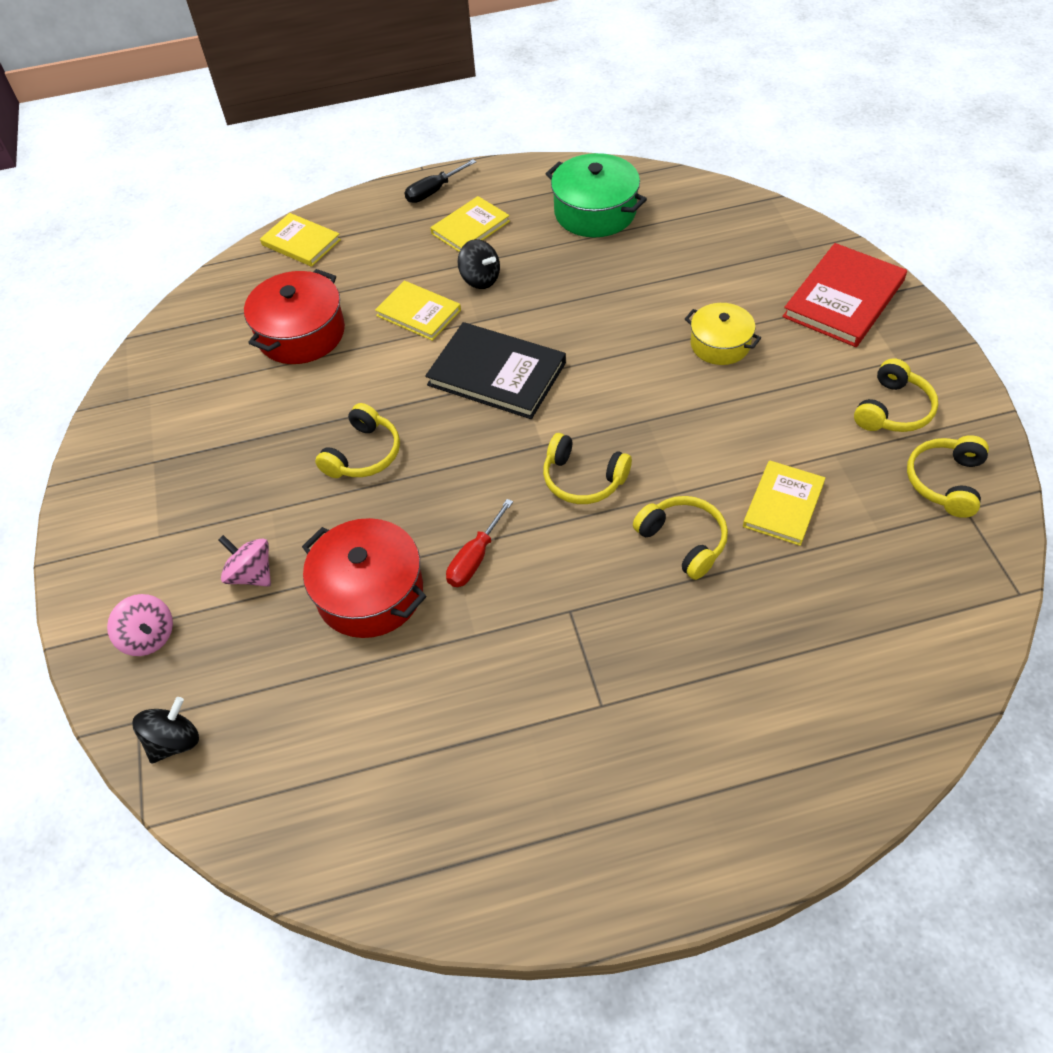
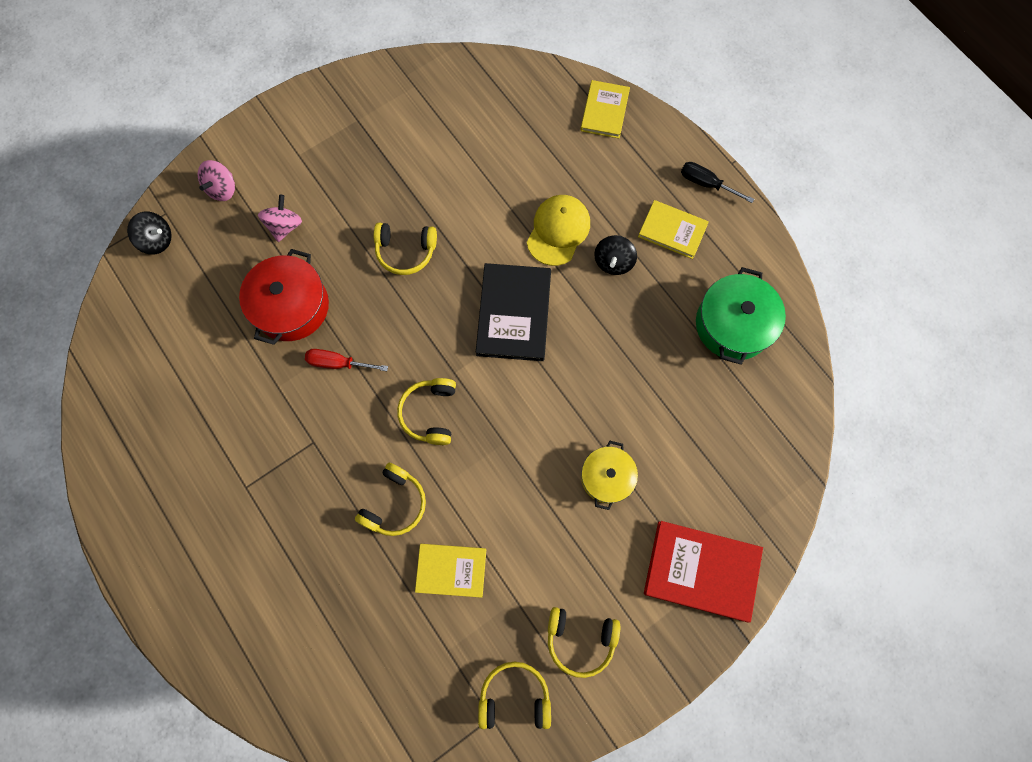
camera: 65 degrees right, 20 degrees up
(301, 333) = (506, 157): red pot -> none
(418, 313) = (558, 231): yellow book -> yellow cap

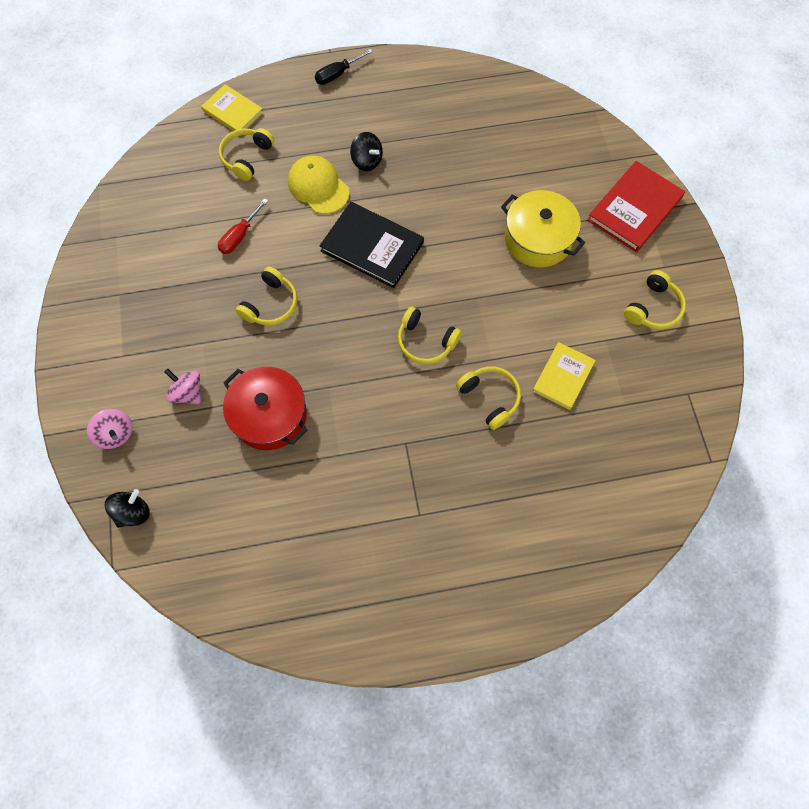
camera: 65 degrees left, 5 degrees down
(338, 363) = (344, 396): red screwdriver -> red screwdriver (240, 236)
(514, 696) = (678, 370): yellow headphones -> yellow headphones (246, 157)
(606, 477) = (538, 239): yellow pot -> yellow pot, size x1.55
(672, 231) = (363, 112): yellow book -> none
(733, 324) = (460, 108): green pot -> none

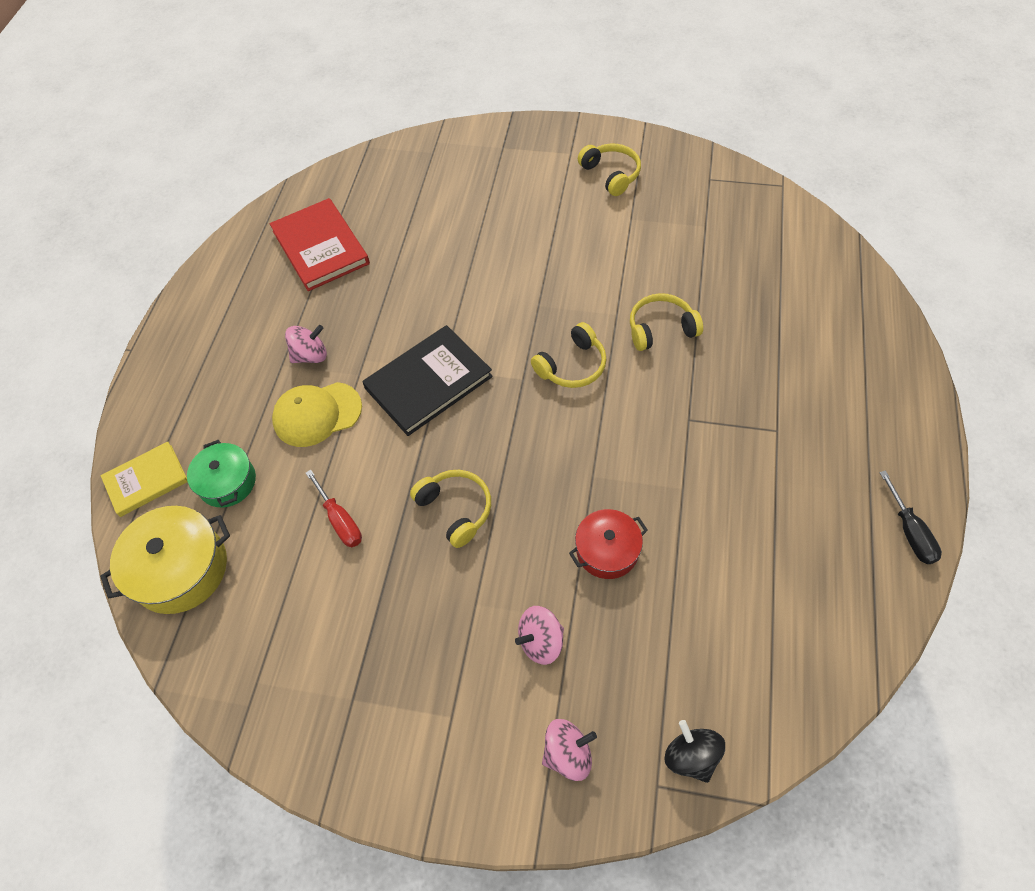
camera: 65 degrees left, 10 degrees down
(246, 157) = (227, 482): yellow headphones -> green pot
(269, 415) = (607, 550): red pot -> red pot, size x0.64
(337, 74) = (169, 351): black screwdriver -> black screwdriver (909, 531)
(367, 161) = (310, 355): black spinning top -> pink spinning top
(538, 239) = (493, 235): yellow pot -> yellow pot (180, 569)
(563, 377) = (659, 263): yellow book -> none
(634, 209) = (496, 153): red book -> red book (320, 247)

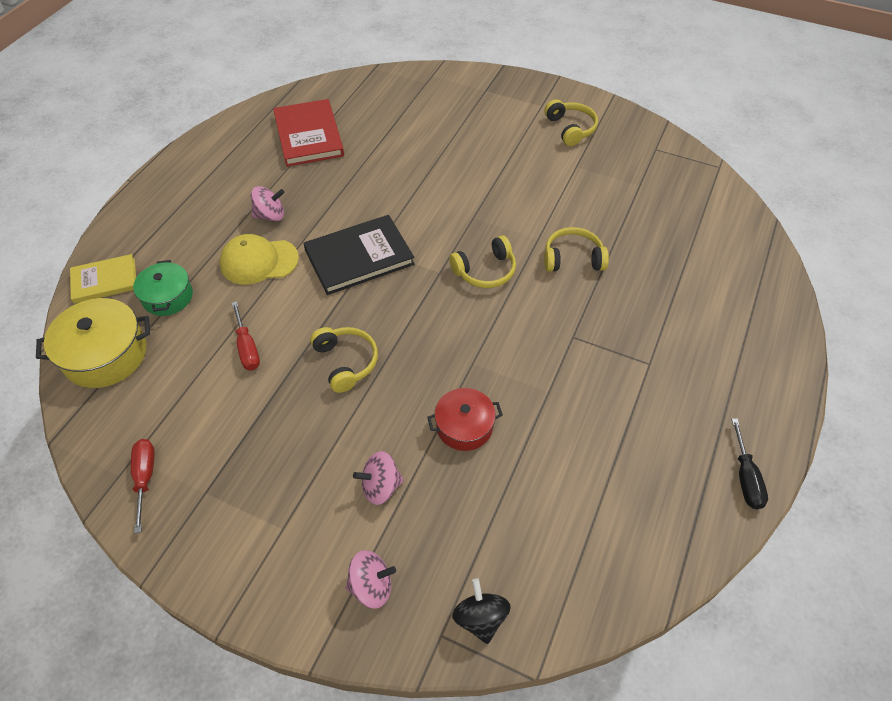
camera: 10 degrees right, 5 degrees down
(279, 701) = (145, 478): none -> red screwdriver

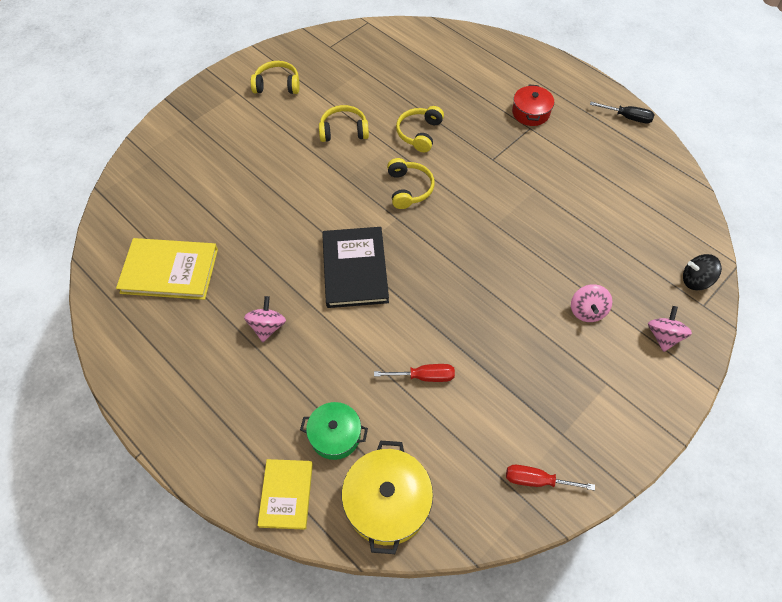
camera: 70 degrees left, 5 degrees up
(259, 261) = (324, 348): yellow cap -> none
(308, 136) = (169, 271): red book -> yellow book
(346, 362) = (466, 306): yellow headphones -> yellow headphones (343, 131)
(464, 426) = (550, 246): red pot -> red pot (530, 113)

